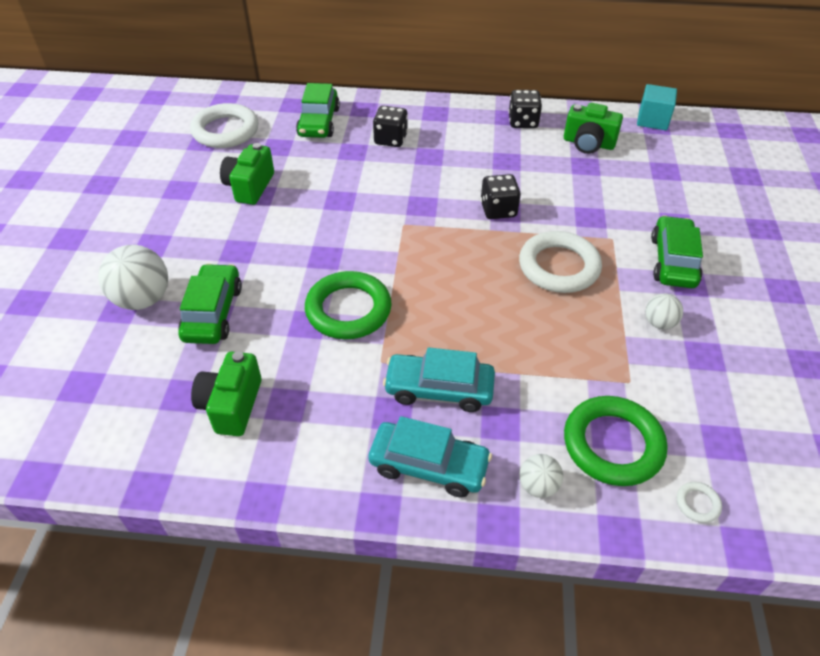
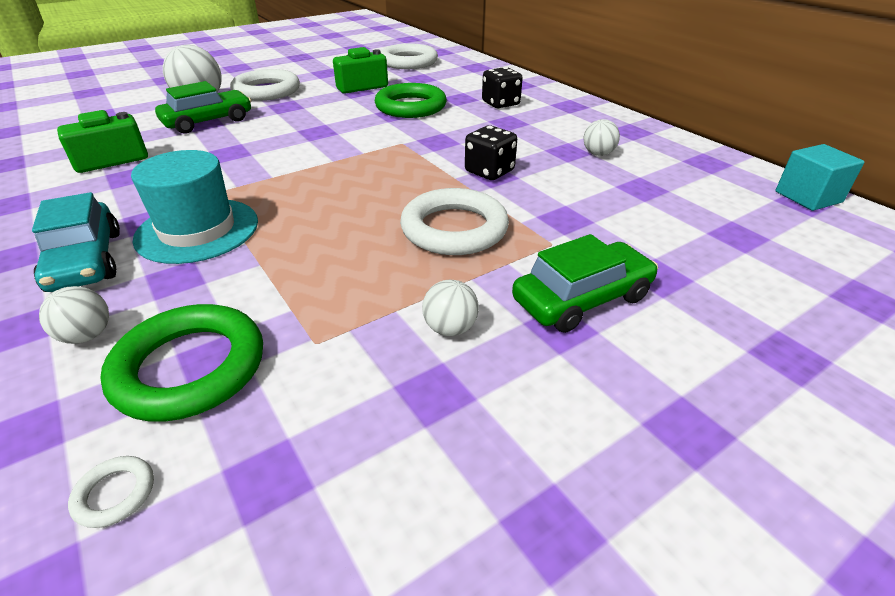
camera: 50 degrees right, 10 degrees down
(178, 246) = (266, 91): none -> white ring
(319, 122) = (472, 79): green car -> none
(348, 310) = (263, 160): green ring -> green ring (411, 107)
(439, 389) = (197, 230): turquoise car -> turquoise hat
(523, 122) = (640, 139): black dice -> none
(524, 152) = (598, 154): none -> white ball
(588, 143) = (681, 177): green camera -> none

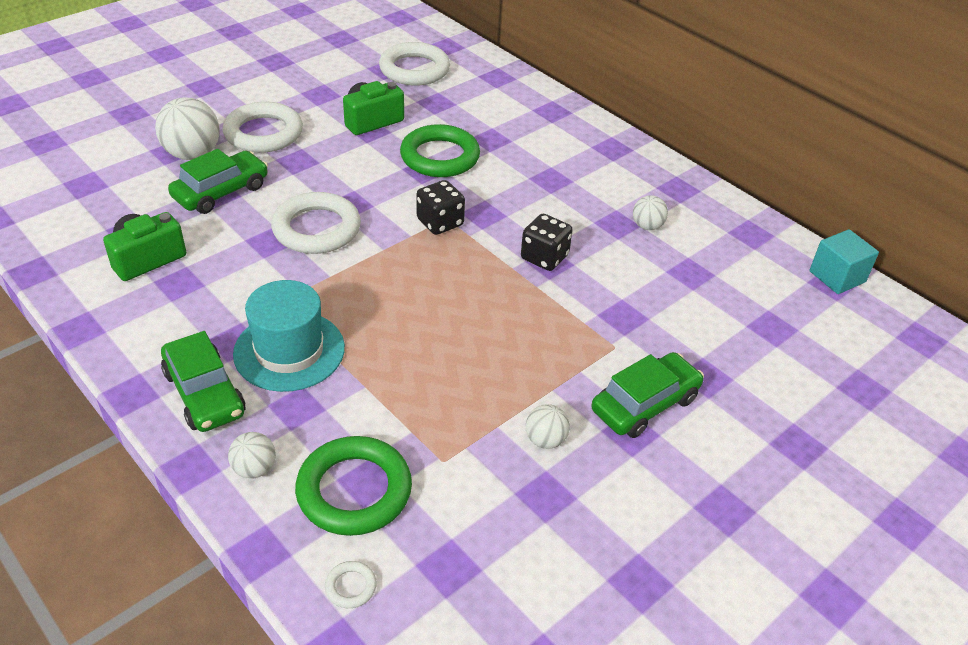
camera: 10 degrees left, 5 degrees up
(86, 261) = (204, 393): turquoise car -> green car
(454, 229) = (526, 335): white ring -> white ring (316, 229)
(500, 103) = (537, 147): black dice -> black dice (440, 222)

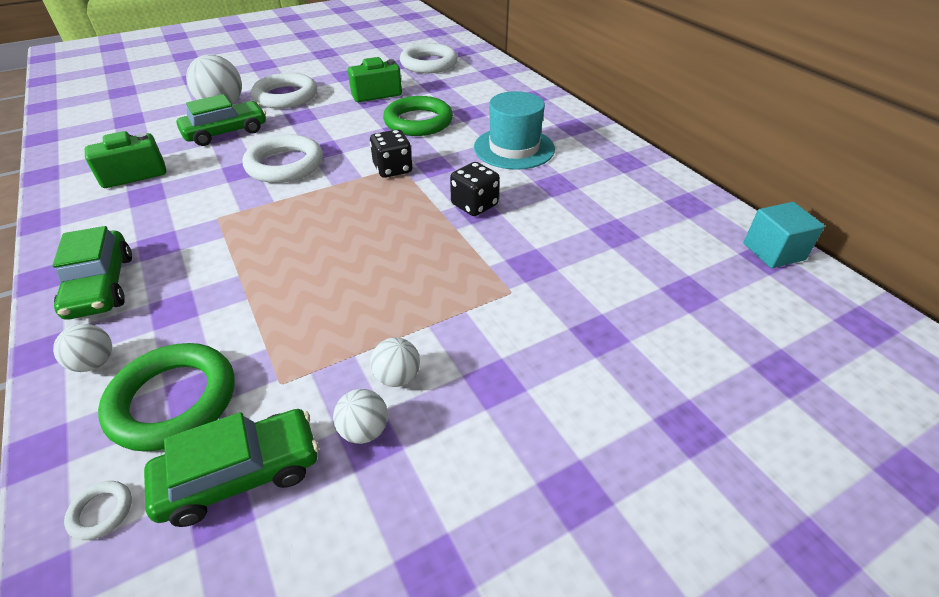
camera: 15 degrees right, 0 degrees up
(289, 351) = (199, 258): turquoise hat -> turquoise hat (514, 148)
(645, 404) = (521, 354): green car -> green car (241, 474)
(647, 226) = (584, 188): white ball -> white ball (364, 430)

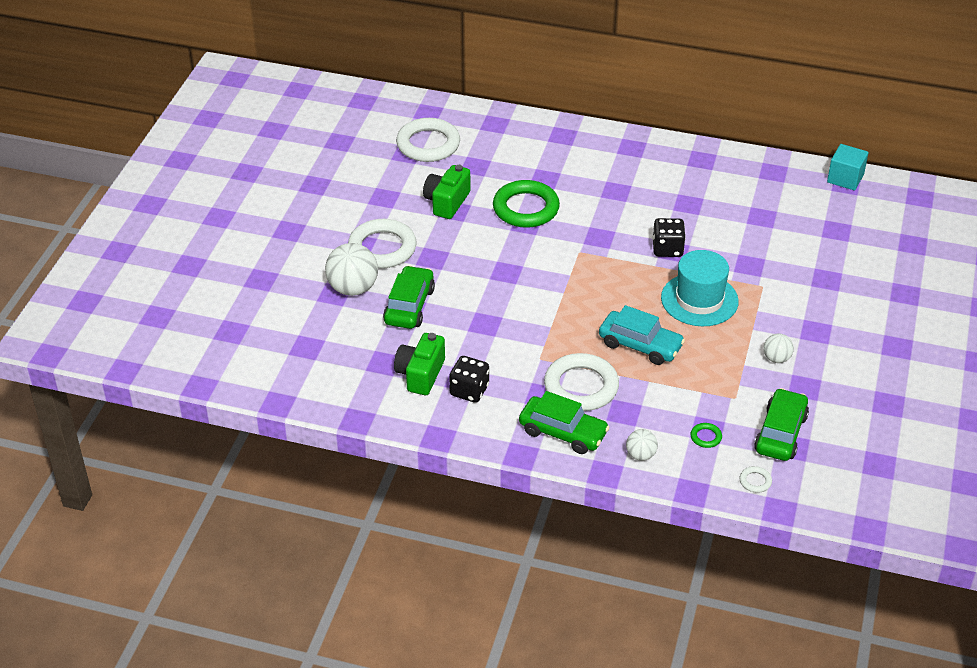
camera: 45 degrees left, 0 degrees up
(173, 400) = (706, 437): green ring -> green ring, size x0.41
(285, 164) = (505, 300): white ring -> white ring (581, 387)
(303, 262) = (640, 345): none -> turquoise car
(364, 430) = (797, 386): white ball -> none
(393, 169) = (579, 257): black dice -> black dice (469, 390)
(514, 148) = (624, 191): turquoise hat -> turquoise hat (699, 300)

